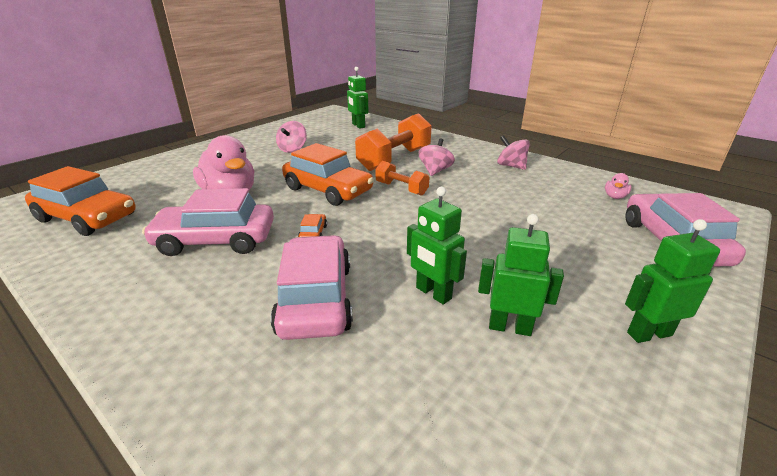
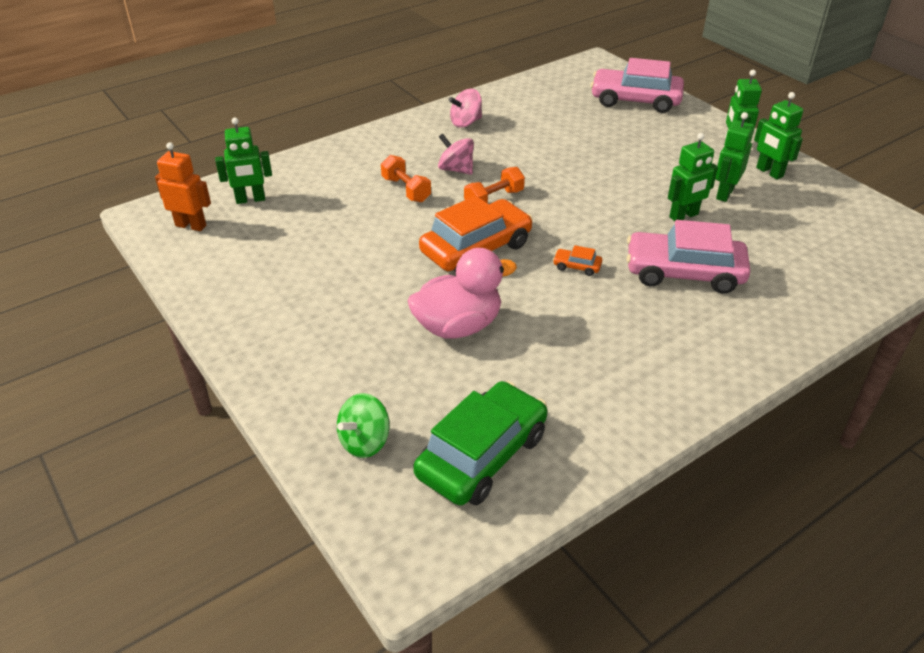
camera: 75 degrees left, 10 degrees up
(87, 217) = (482, 455): orange car -> green car
(122, 182) = (365, 442): none -> green spinning top
(216, 240) = (574, 333): pink car -> none
(292, 149) = (318, 268): pink spinning top -> none
(326, 119) = (191, 225): none -> orange robot
(395, 159) = (406, 190): orange dumbbell -> orange dumbbell, size x0.55
(614, 378) = (769, 172): none -> green robot
(615, 197) = (556, 95): pink duck -> none

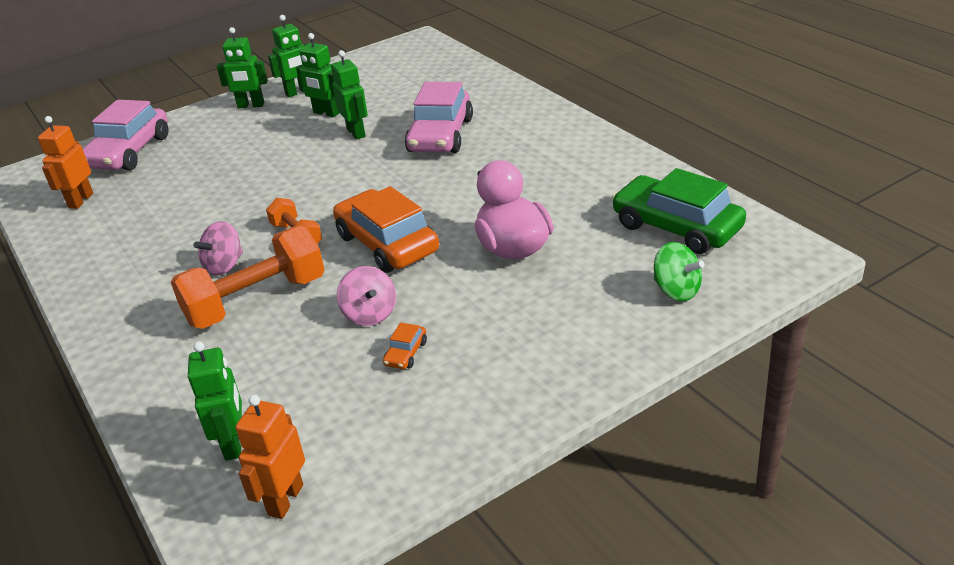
camera: 85 degrees left, 5 degrees down
(406, 190) = (256, 301): orange dumbbell -> orange dumbbell, size x1.82
(466, 123) = (115, 264): pink spinning top -> pink spinning top (370, 314)
(557, 93) = (80, 200): none -> orange robot
(577, 266) = (425, 186): orange car -> orange car (406, 353)

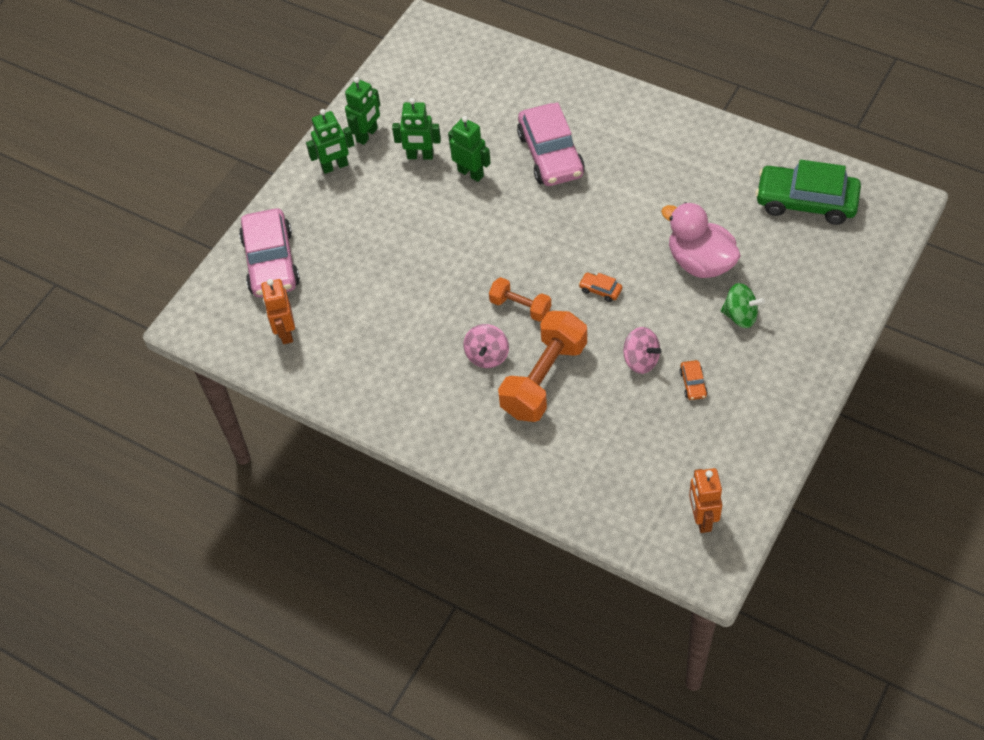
camera: 25 degrees left, 20 degrees up
(234, 444) = (634, 496): green robot -> none
(387, 244) = (600, 290): orange car -> orange car, size x0.40
(676, 290) = (840, 263): green spinning top -> green spinning top (740, 316)

